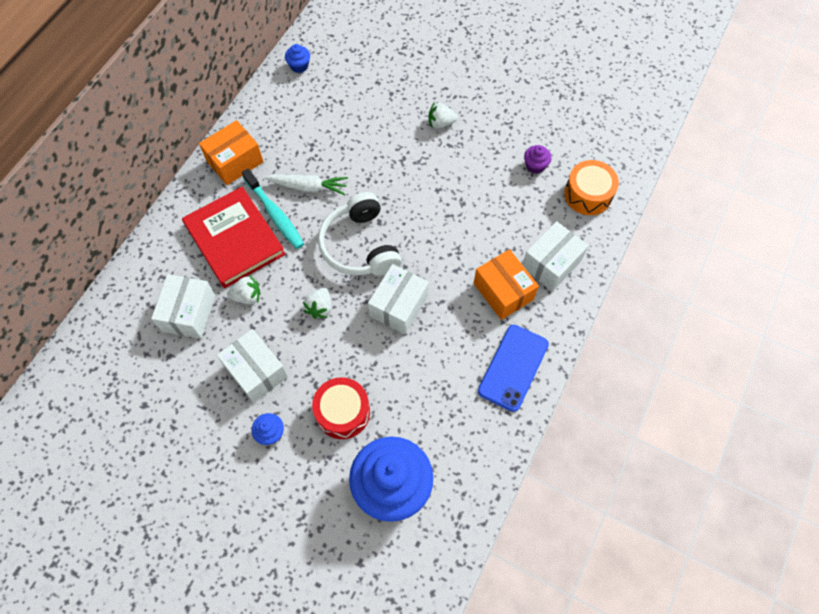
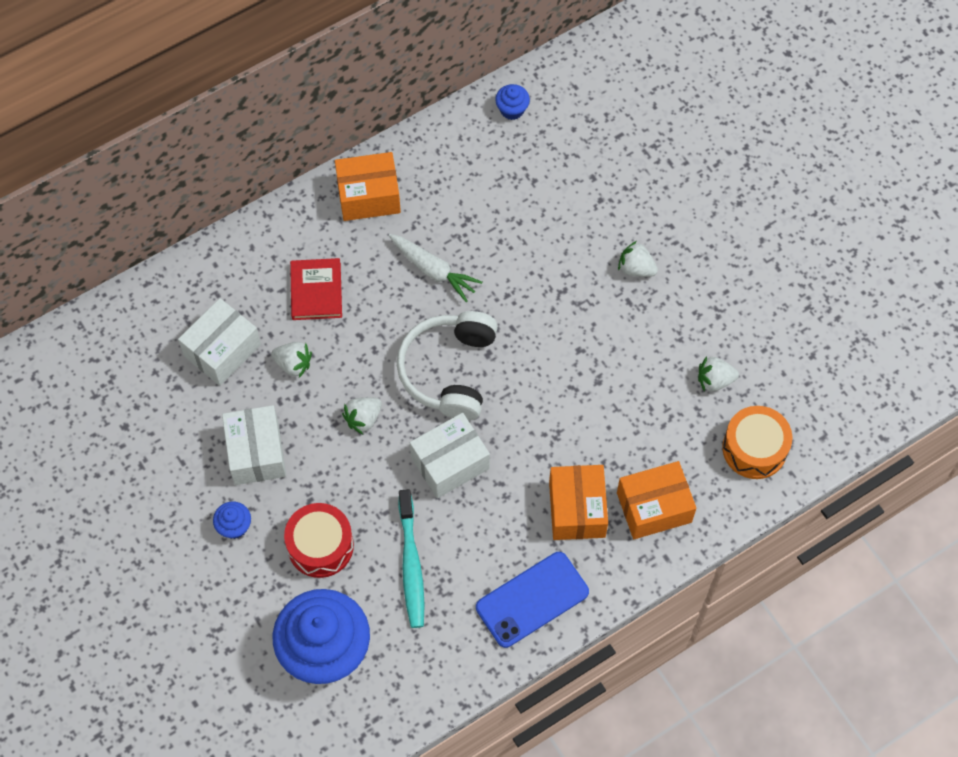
camera: 30 degrees right, 0 degrees up
(234, 239) = (316, 291): red book -> red book, size x0.57
(275, 214) = (377, 283): turquoise toothbrush -> turquoise toothbrush (411, 565)
(535, 166) = (714, 380): purple cupcake -> white strawberry
(551, 263) = (654, 507): white box -> orange box

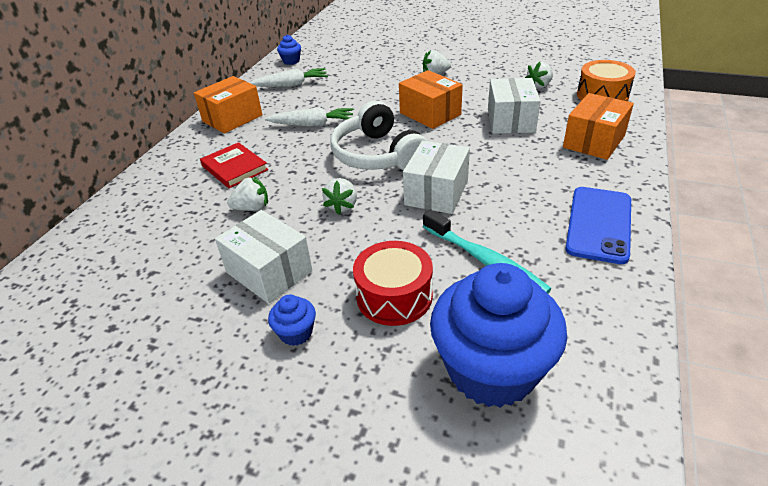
camera: 35 degrees left, 25 degrees down
(222, 350) = (179, 231): white box -> white box (510, 120)
(471, 170) = (291, 85): none -> white carrot
(577, 509) = (552, 167): orange box -> orange box (430, 114)

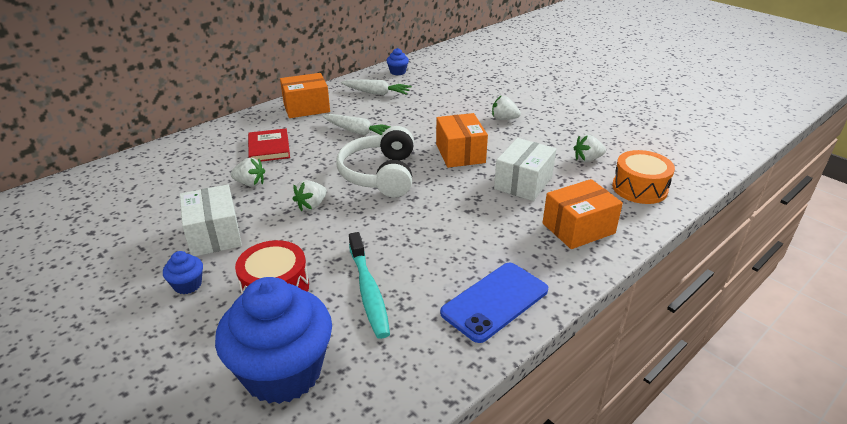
camera: 25 degrees right, 5 degrees down
(436, 192) = (392, 222): white box -> none

